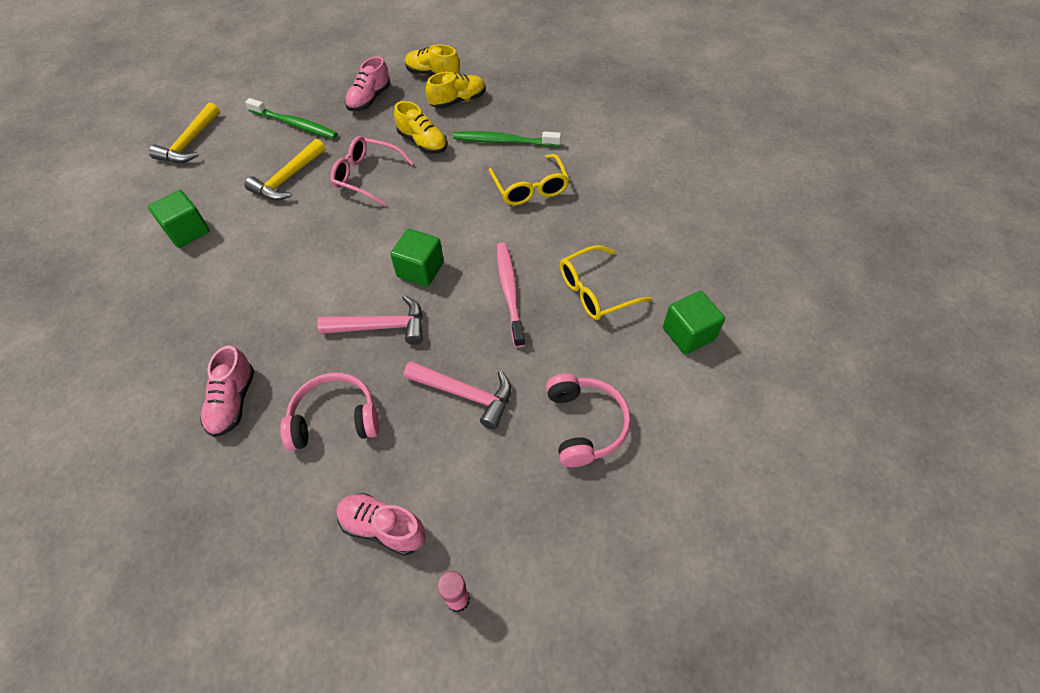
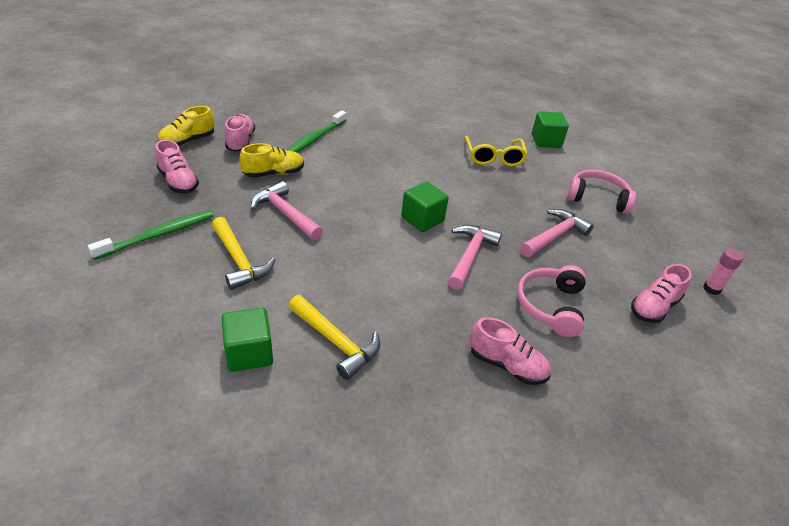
camera: 70 degrees left, 15 degrees down
(190, 143) = (91, 320): yellow hammer -> yellow hammer (336, 342)
(366, 176) = (285, 214): pink glasses -> pink hammer
(458, 101) = (240, 141): yellow shoe -> pink shoe
(509, 292) = (472, 188): pink toothbrush -> none
(530, 188) = (377, 146): yellow glasses -> none

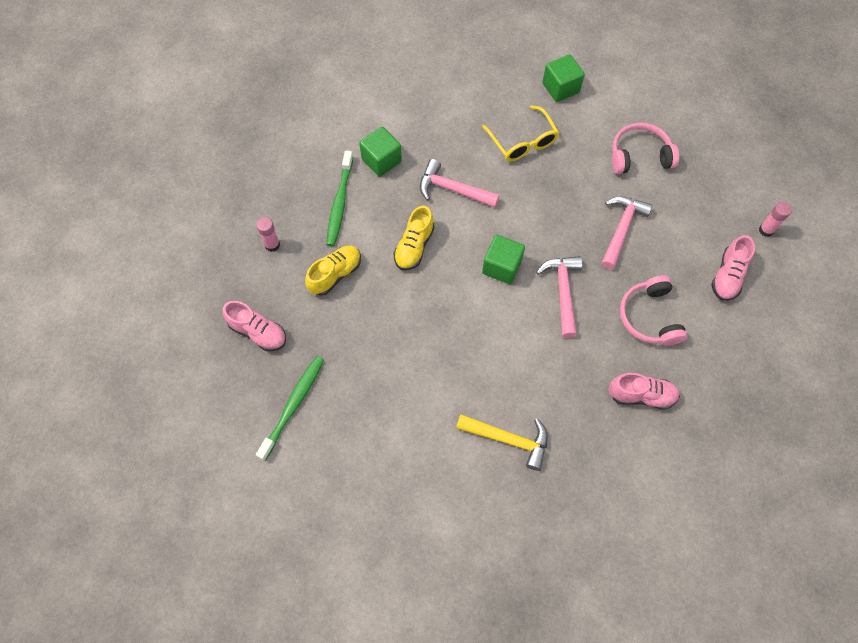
camera: 20 degrees left, 25 degrees up
(188, 141) = (222, 271): yellow shoe -> yellow shoe (414, 246)
(239, 260) = (380, 398): yellow hammer -> none
(240, 141) = (272, 245): pink shoe -> pink glue stick
(249, 353) = (452, 483): green cube -> green cube (381, 160)
(285, 214) = (381, 322): pink hammer -> pink hammer (453, 189)

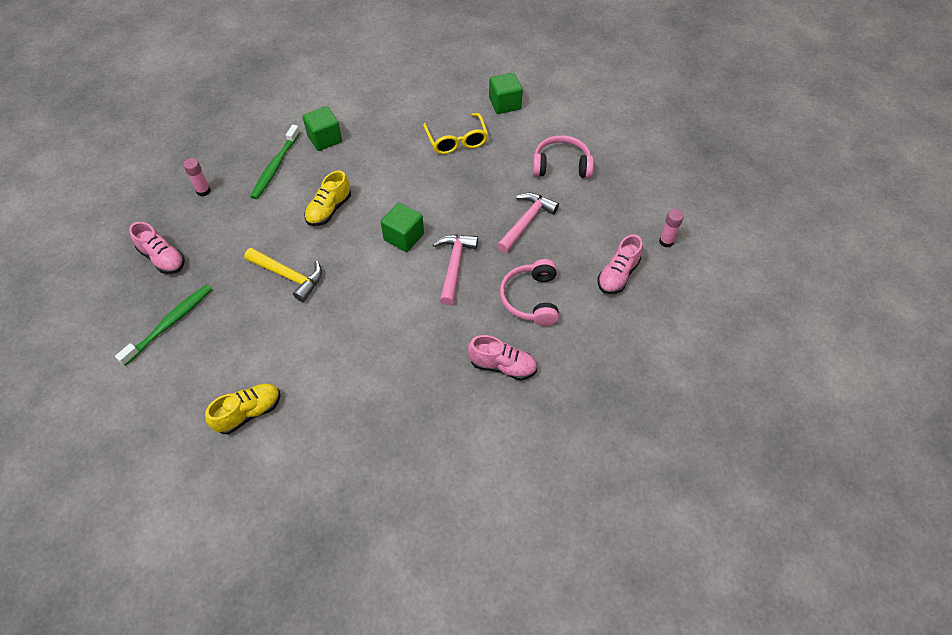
camera: 10 degrees right, 10 degrees down
(335, 274) = (250, 222): yellow shoe -> yellow shoe (249, 413)
(453, 189) = (380, 169): pink hammer -> none
(508, 439) = (360, 384): yellow hammer -> yellow hammer (288, 276)

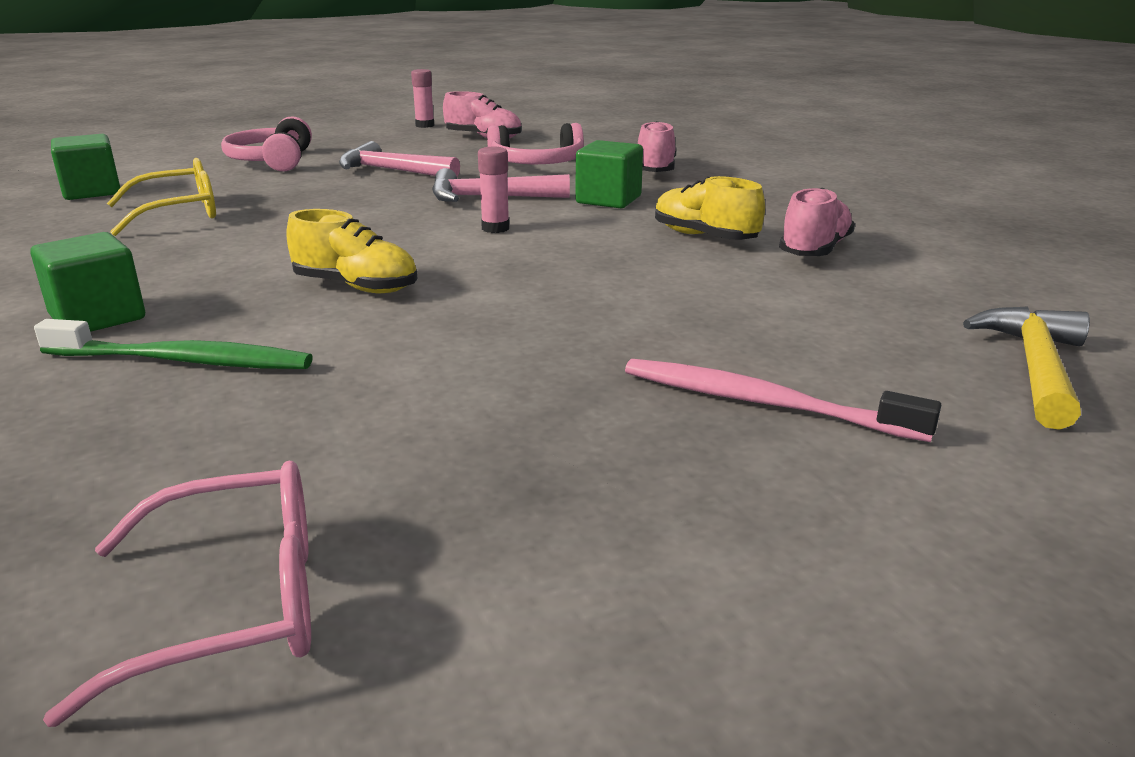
camera: 100 degrees left, 30 degrees down
(136, 194) = (236, 604): none -> pink glasses
(163, 258) = (553, 463): pink shoe -> pink shoe (814, 250)
(170, 323) = (762, 403): green toothbrush -> pink toothbrush
(203, 191) = (256, 452): pink glue stick -> pink glue stick (495, 228)
(249, 413) = (884, 290): yellow shoe -> yellow shoe (704, 237)
(288, 276) = (555, 300): yellow hammer -> yellow hammer (1034, 368)
(404, 237) = (431, 228): green cube -> green cube (608, 200)

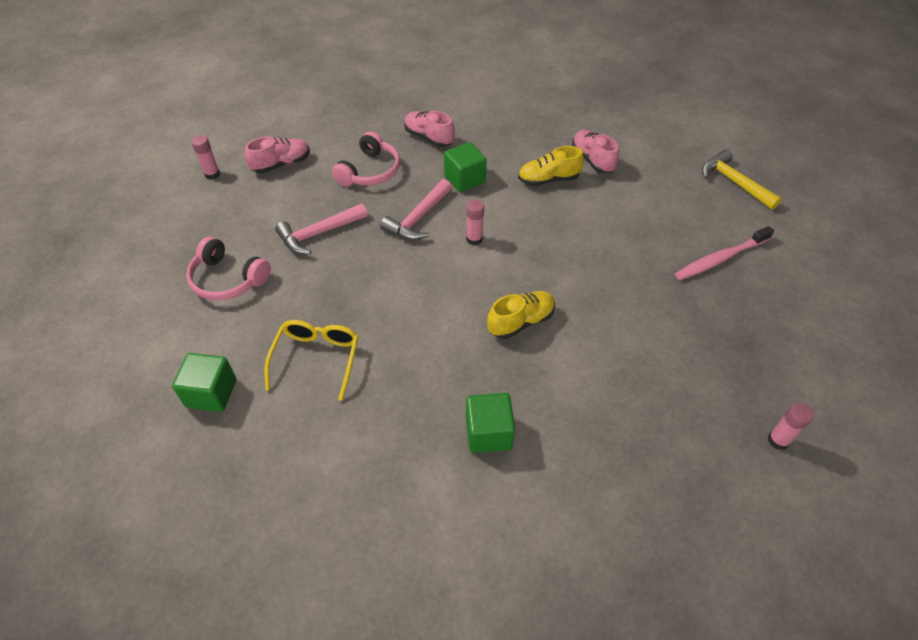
camera: 55 degrees left, 25 degrees up
(183, 361) = (572, 411): green toothbrush -> none
(236, 604) = (778, 440): pink glasses -> pink glue stick

